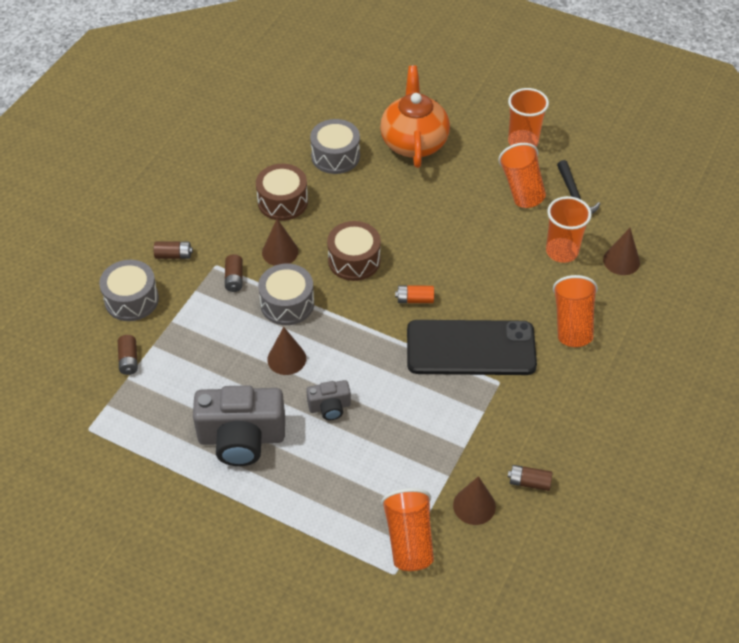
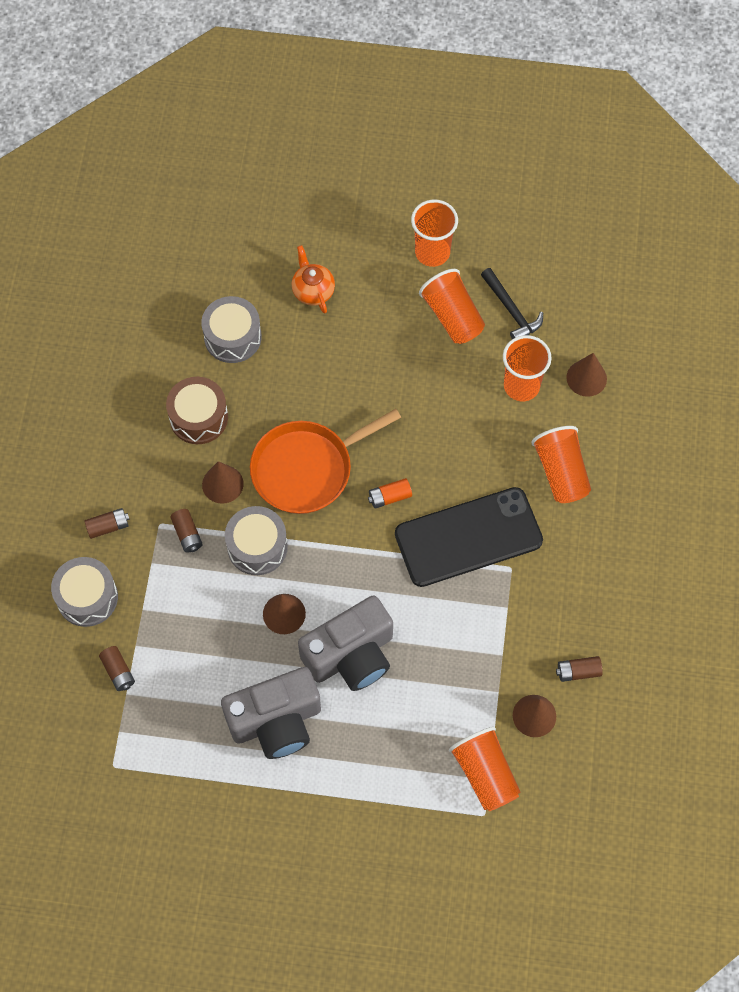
camera: 20 degrees left, 15 degrees up
(329, 407) = (351, 655): grey camera -> grey camera, size x2.02
(354, 260) = (307, 469): brown drum -> orange pan
(414, 142) = (313, 291): orange teapot -> orange teapot, size x0.54

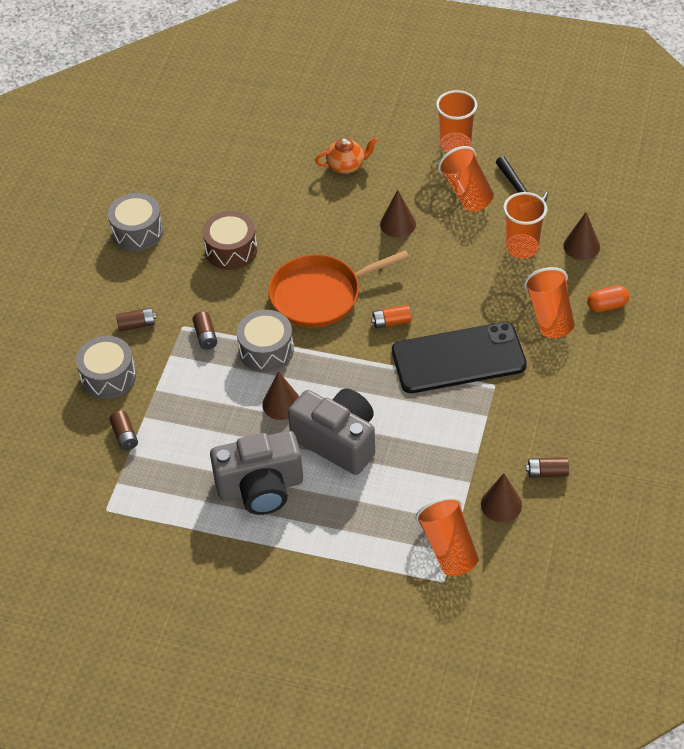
camera: 10 degrees right, 15 degrees down
(222, 484) = (243, 301): brown cone -> brown cone (398, 224)
(232, 337) = (271, 194): grey drum -> grey drum (137, 231)
(313, 291) = (346, 165): orange teapot -> orange teapot turned 90 degrees clockwise
(351, 655) = (337, 441): grey camera -> grey camera turned 120 degrees counterclockwise
(621, 454) = (607, 305): none -> orange capsule

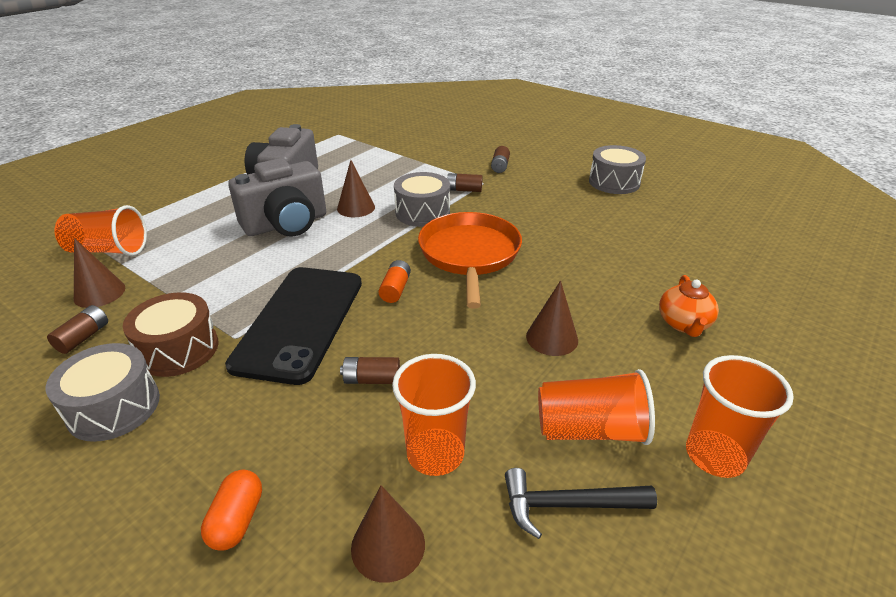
camera: 110 degrees right, 15 degrees down
(108, 376) = (454, 150): grey drum -> grey drum (114, 407)
(125, 436) = (393, 147): brown battery -> brown battery (372, 379)
(231, 250) = (566, 220): brown drum -> brown drum (178, 349)
(550, 315) = (284, 433): orange cup -> none

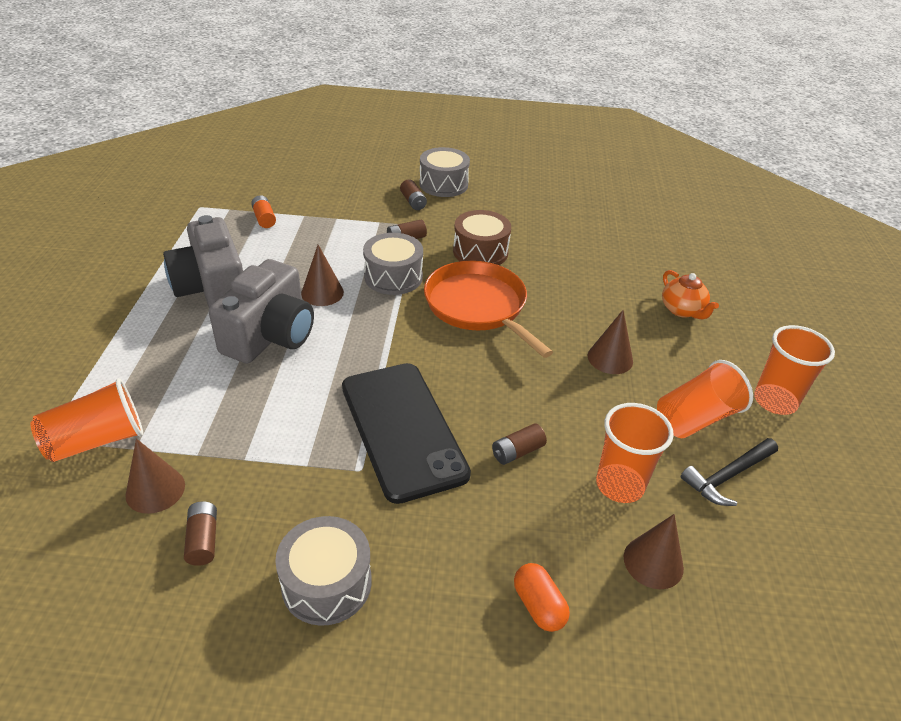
camera: 35 degrees left, 5 degrees up
(178, 349) = (320, 505): brown drum -> brown drum (480, 252)
(395, 289) = (451, 364): orange battery -> orange battery (264, 218)
(614, 182) = (526, 192): grey drum -> grey drum (443, 184)

